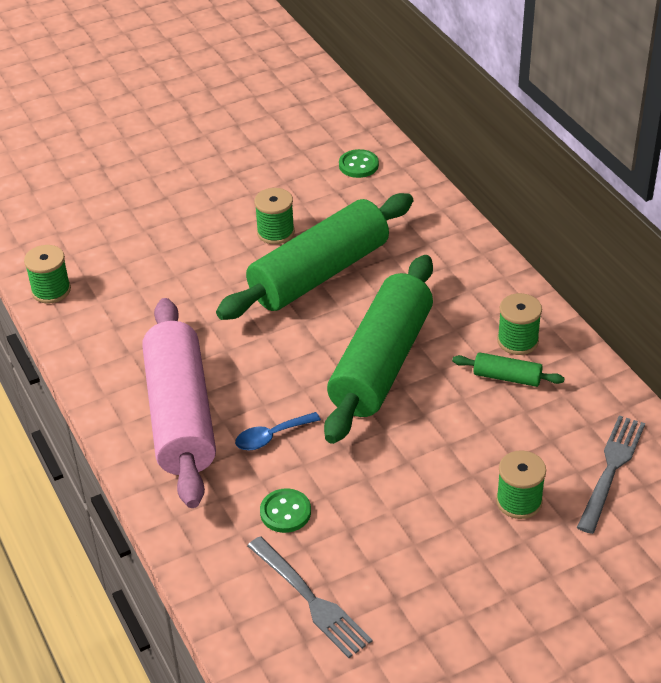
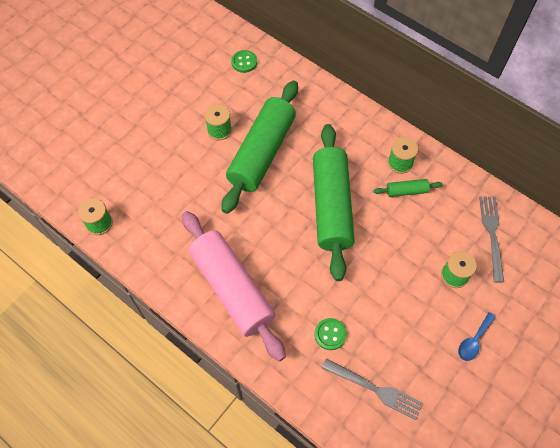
camera: 25 degrees left, 20 degrees up
(271, 437) = (294, 283): blue spoon -> blue spoon (474, 341)

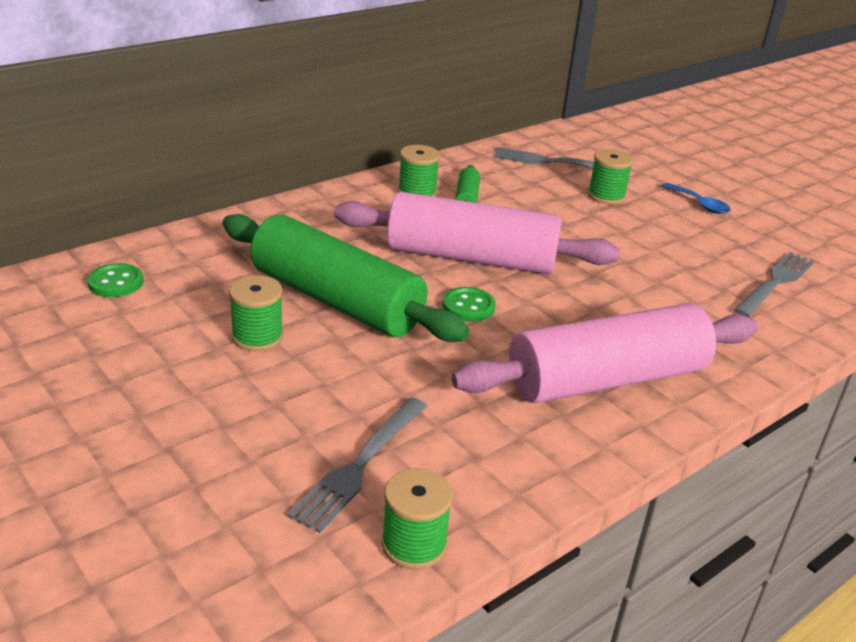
camera: 80 degrees left, 30 degrees down
(140, 194) = (360, 465): none -> grey fork
(330, 334) = (693, 301): green button -> green button (468, 306)
(331, 206) = (471, 257): green rolling pin -> pink rolling pin

